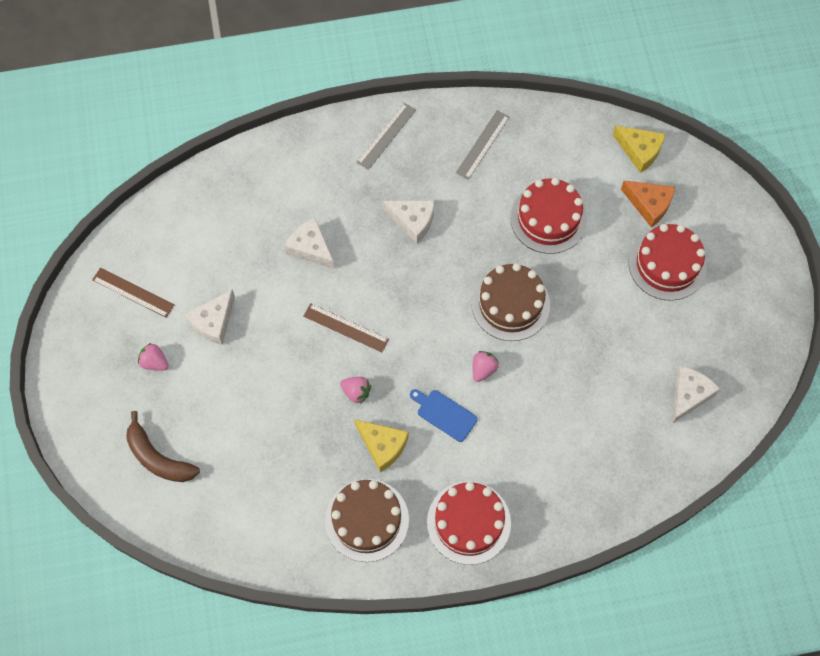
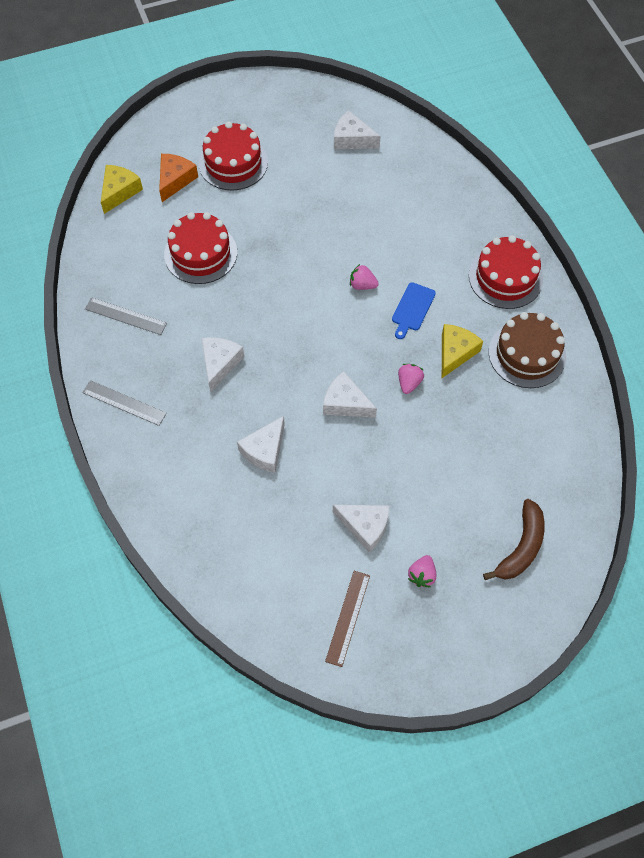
camera: 100 degrees left, 5 degrees down
(346, 327) = (345, 403): brown ruler -> white cheese
(510, 304) = (293, 272): brown cake -> none

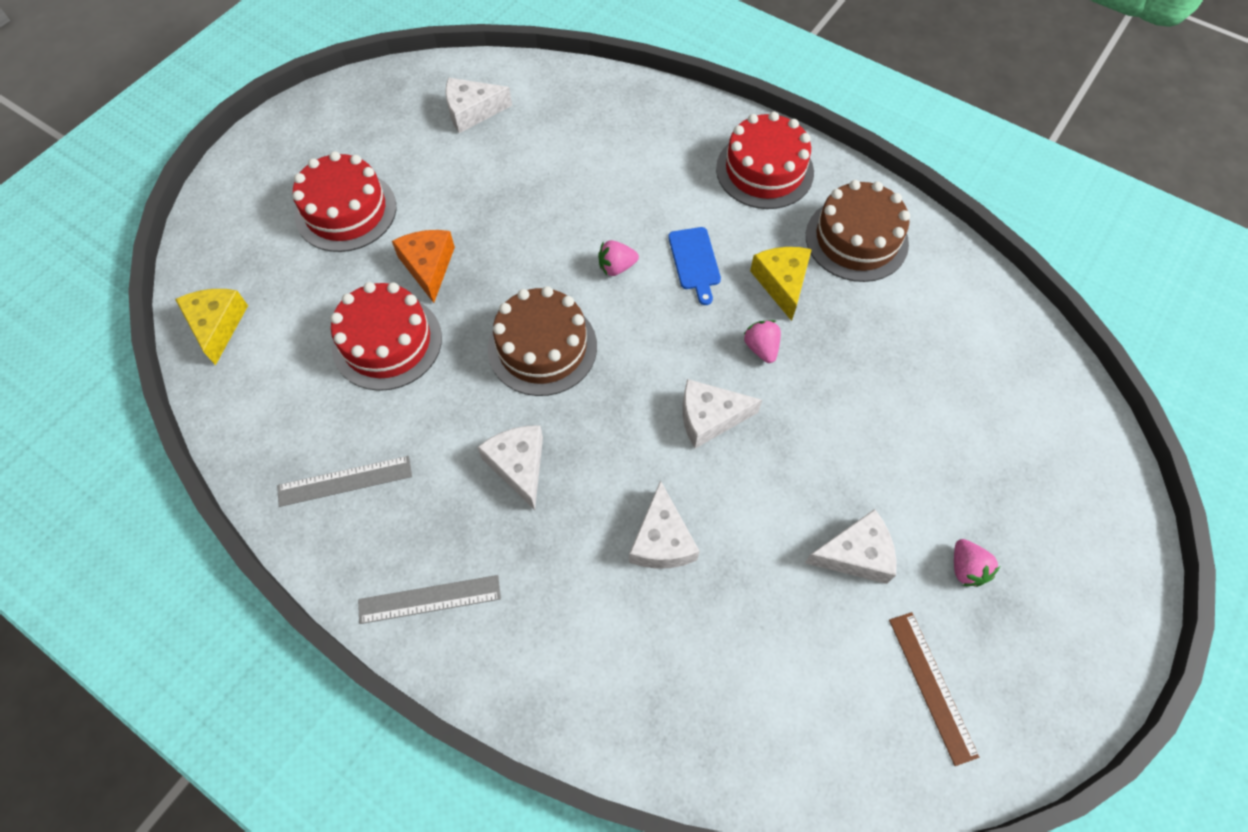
camera: 35 degrees left, 0 degrees up
(175, 180) = (284, 271): orange cheese -> orange cheese (428, 266)
(282, 306) = (542, 347): none -> brown cake
(521, 547) = (1036, 458): brown banana -> none

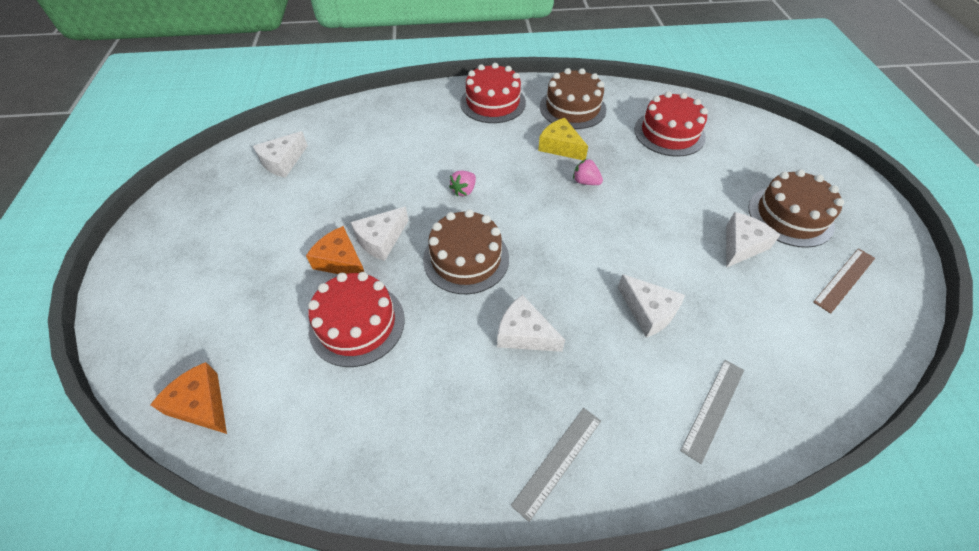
camera: 40 degrees left, 10 degrees down
(217, 325) = (201, 404): yellow cheese -> orange cheese
(345, 481) = (417, 434): grey ruler -> grey ruler (713, 408)
(346, 211) = (243, 265): red cake -> red cake (669, 133)
(695, 261) = (504, 163): blue cutting board -> none
(710, 418) = (599, 231): white cheese -> white cheese (381, 240)
(932, 686) = (844, 279): brown ruler -> brown ruler turned 75 degrees counterclockwise
(966, 568) = (790, 216): pink strawberry -> brown cake

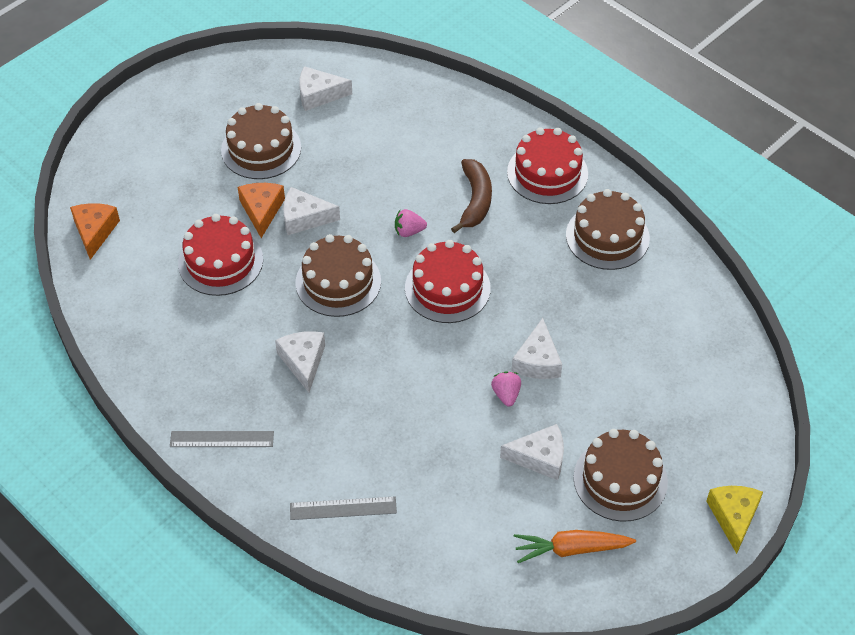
camera: 50 degrees right, 0 degrees up
(283, 223) = (261, 149): none -> brown cake
(476, 144) = (475, 200): none -> brown banana
(560, 146) = (537, 261): yellow cheese -> yellow cheese (733, 517)
(585, 182) = (508, 306): pink strawberry -> pink strawberry (506, 394)
(648, 311) = (398, 427): white cheese -> white cheese (537, 361)
(669, 133) = (651, 332): red cake -> red cake (447, 288)
(844, 279) = (570, 549): brown ruler -> orange carrot

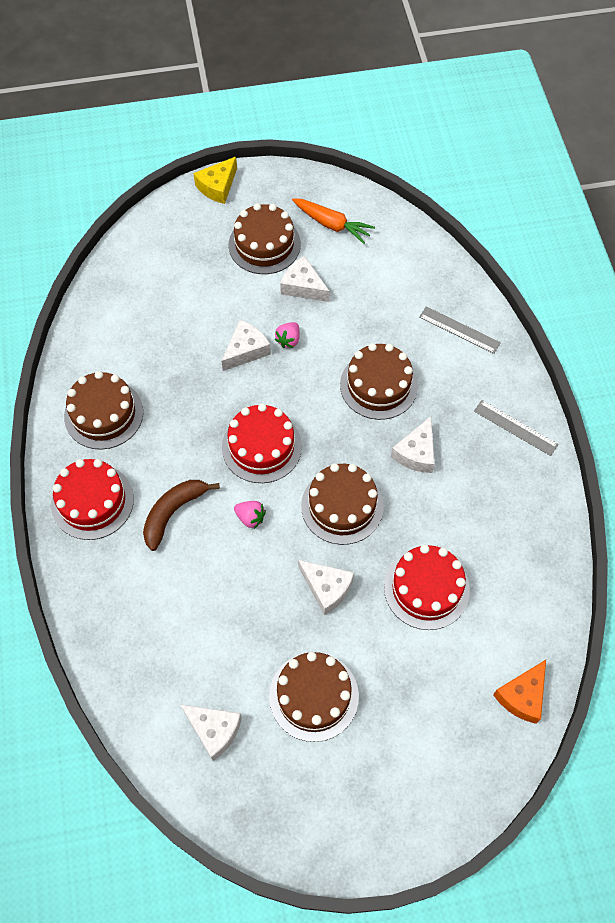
camera: 145 degrees left, 10 degrees up
(261, 210) = (358, 621): orange cheese -> none
(384, 402) = (378, 385): none -> brown cake

